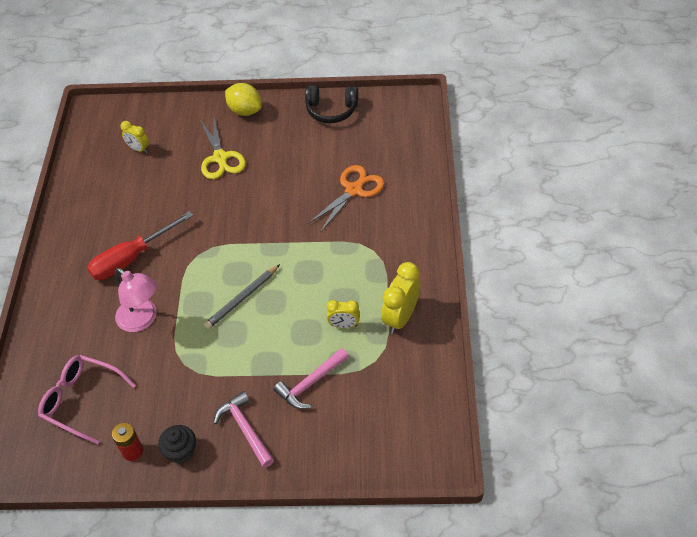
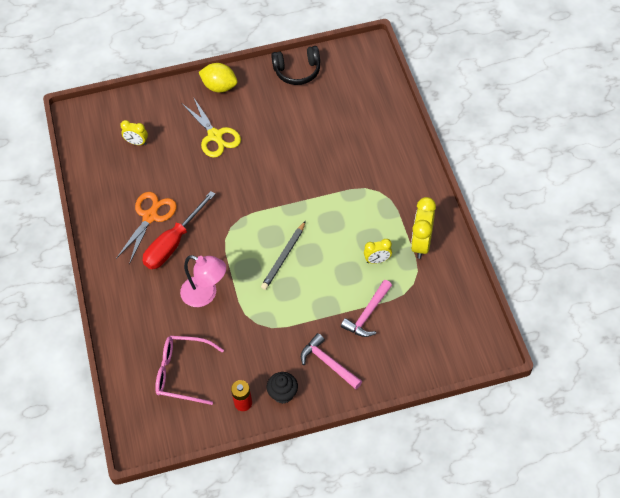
camera: 15 degrees left, 5 degrees up
(354, 190) = (343, 141): orange scissors -> orange scissors (150, 216)

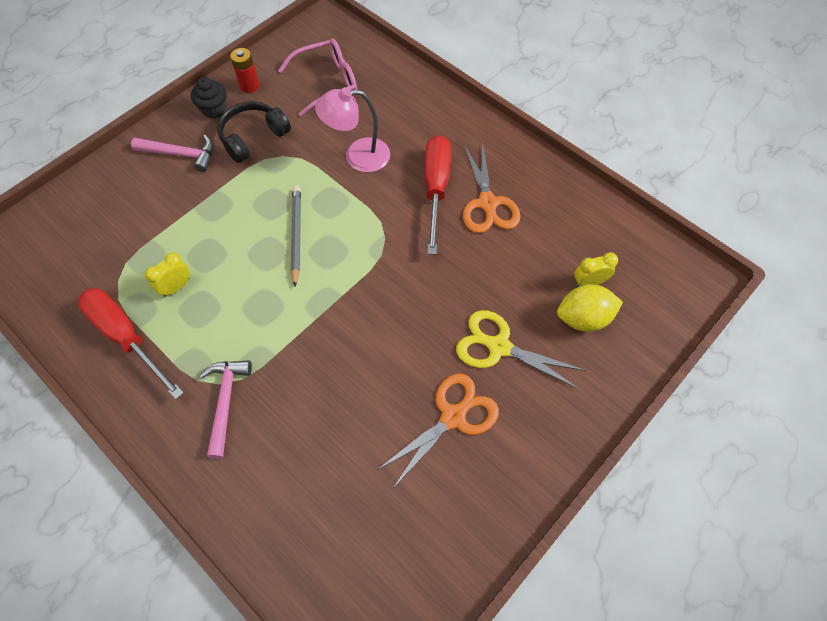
camera: 145 degrees right, 5 degrees up
(219, 87) = (558, 431): yellow lemon -> yellow lemon (583, 318)
(265, 117) = (453, 417): none -> orange scissors
(297, 71) = (464, 534): black headphones -> black headphones (253, 137)
(367, 314) = (160, 221): pink hammer -> pink hammer (225, 402)
(421, 243) = (126, 337): yellow clock -> red screwdriver

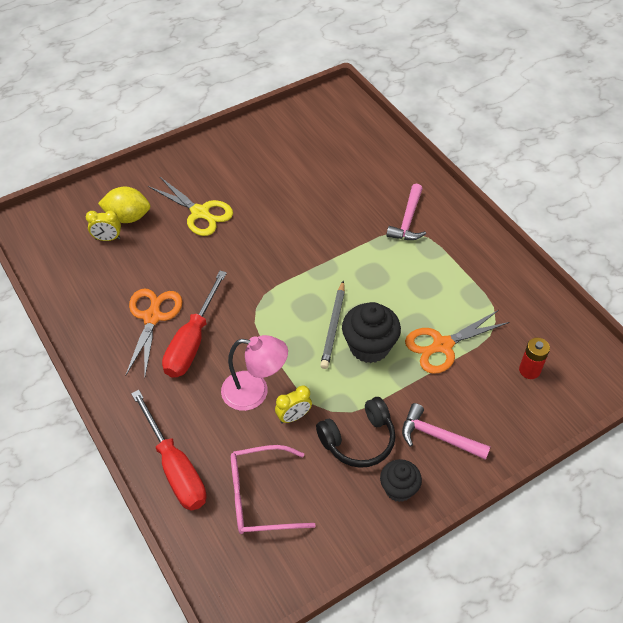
camera: 165 degrees left, 10 degrees down
(126, 337) = (484, 276): red screwdriver -> red screwdriver (175, 467)
(176, 287) = (443, 305): yellow clock -> yellow clock (293, 416)
(249, 86) = (353, 514): red battery -> red battery (529, 370)
(255, 222) = (369, 346): none -> black cupcake
(453, 417) = (251, 182): orange scissors -> orange scissors (442, 345)

